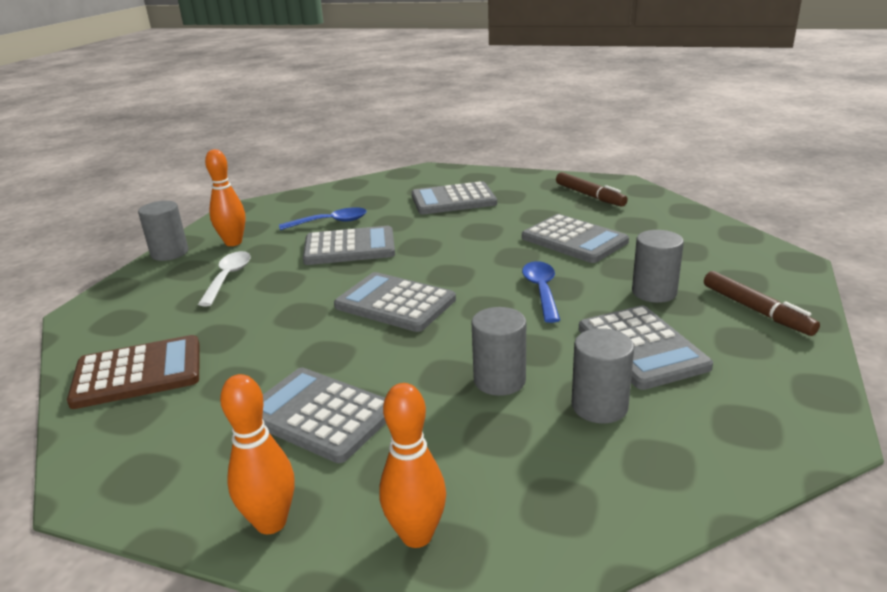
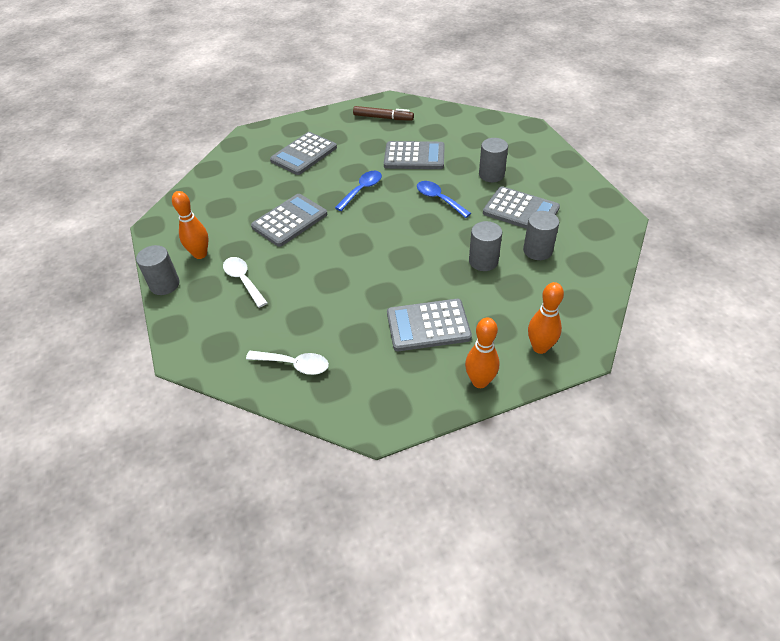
camera: 40 degrees left, 20 degrees up
(138, 373) = (294, 364): brown calculator -> white spoon
(330, 222) = (246, 207): blue spoon -> blue spoon (362, 190)
(395, 303) = (374, 245): grey calculator -> none
(756, 310) = (543, 165): brown marker -> none

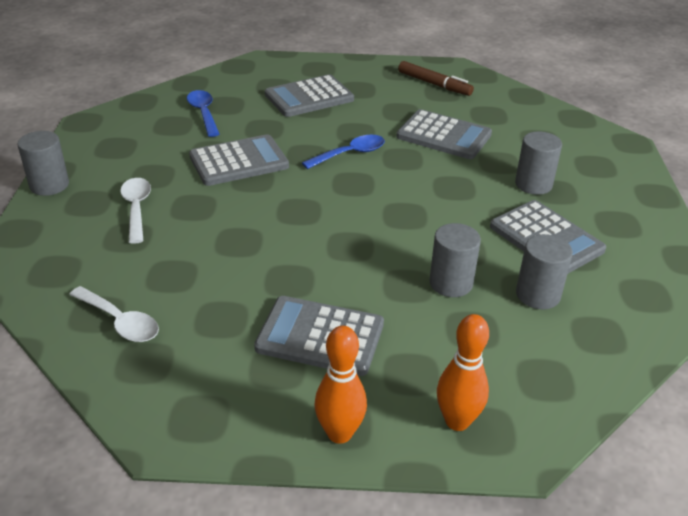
camera: 20 degrees right, 10 degrees down
(200, 254) = (112, 166): orange bowling pin -> none
(439, 199) = (441, 192): blue spoon -> blue spoon (203, 113)

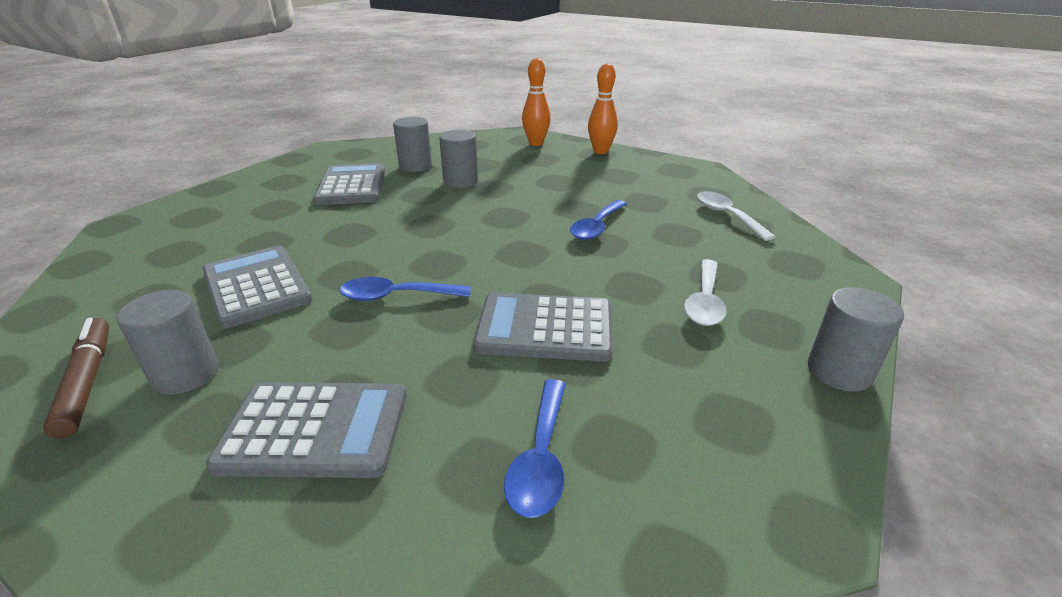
camera: 150 degrees left, 5 degrees down
(253, 259) = (597, 227): none -> blue spoon
(320, 336) = (580, 180): grey calculator -> none
(533, 184) = (281, 217): grey cylinder -> grey cylinder (186, 374)

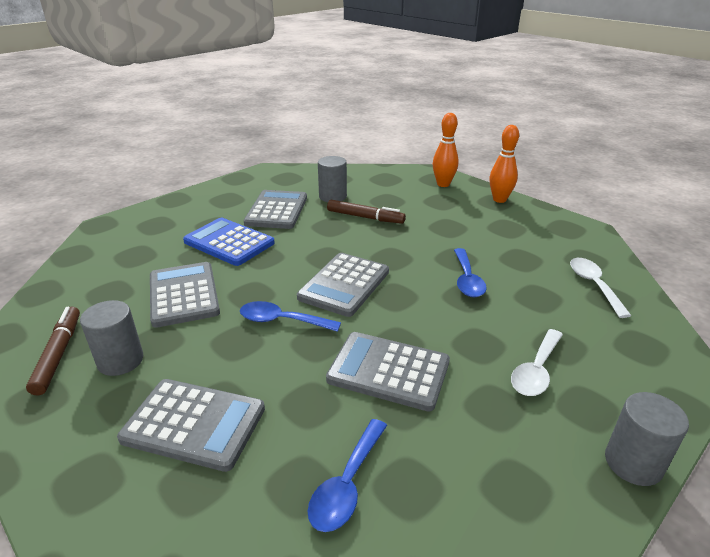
camera: 15 degrees right, 0 degrees up
(301, 224) = (229, 242): none -> blue calculator
(460, 249) = (344, 284): none -> grey calculator
(461, 182) = (365, 217): grey cylinder -> brown marker
(597, 227) = (467, 280): blue spoon -> blue spoon turned 45 degrees counterclockwise

